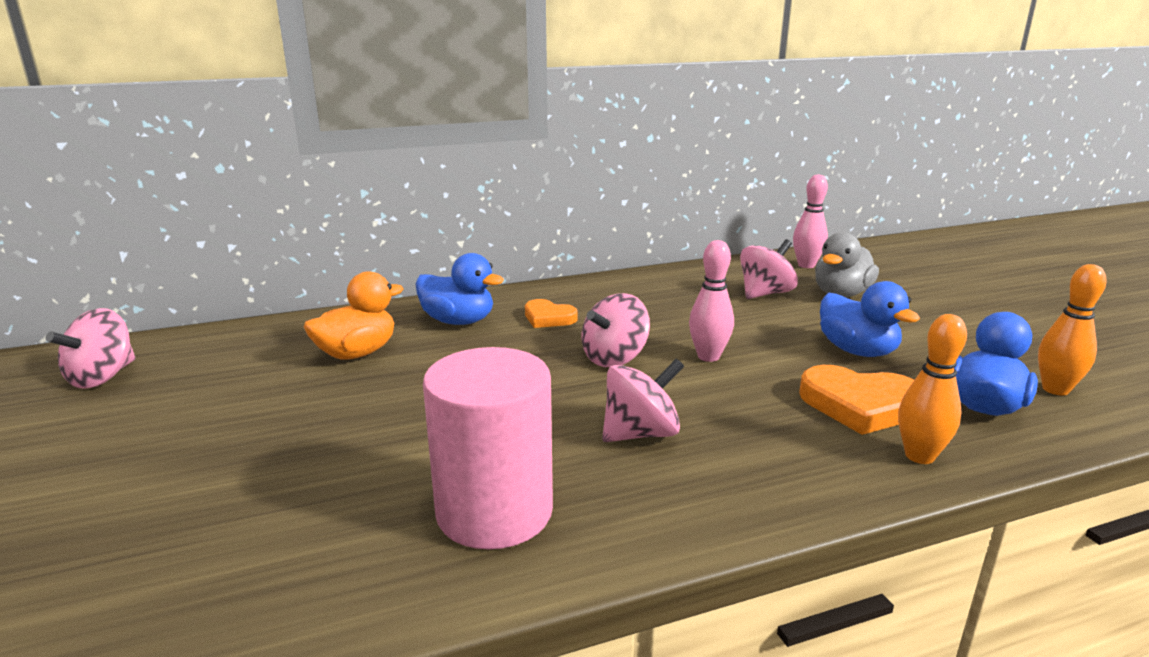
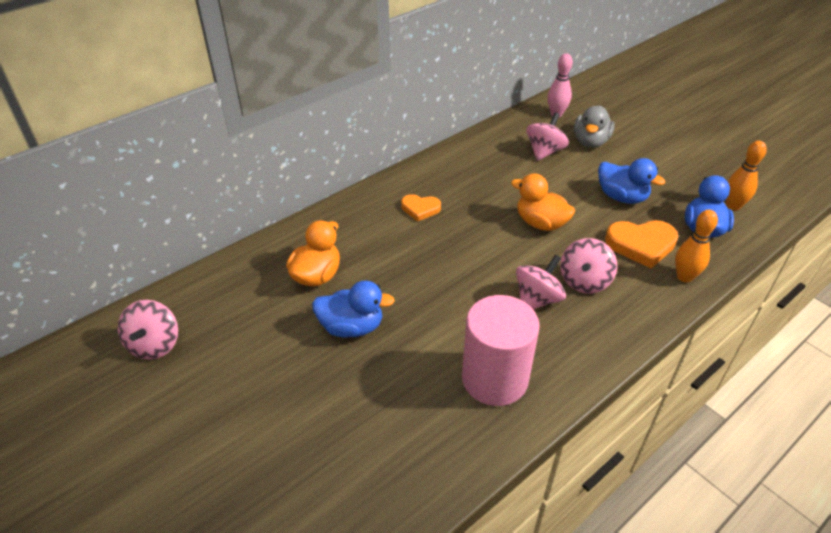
camera: 20 degrees left, 20 degrees up
(458, 321) = (362, 227): blue duck -> blue duck (351, 327)
(614, 358) = (486, 239): pink spinning top -> pink spinning top (584, 281)
(708, 356) = (540, 223): pink bowling pin -> orange duck

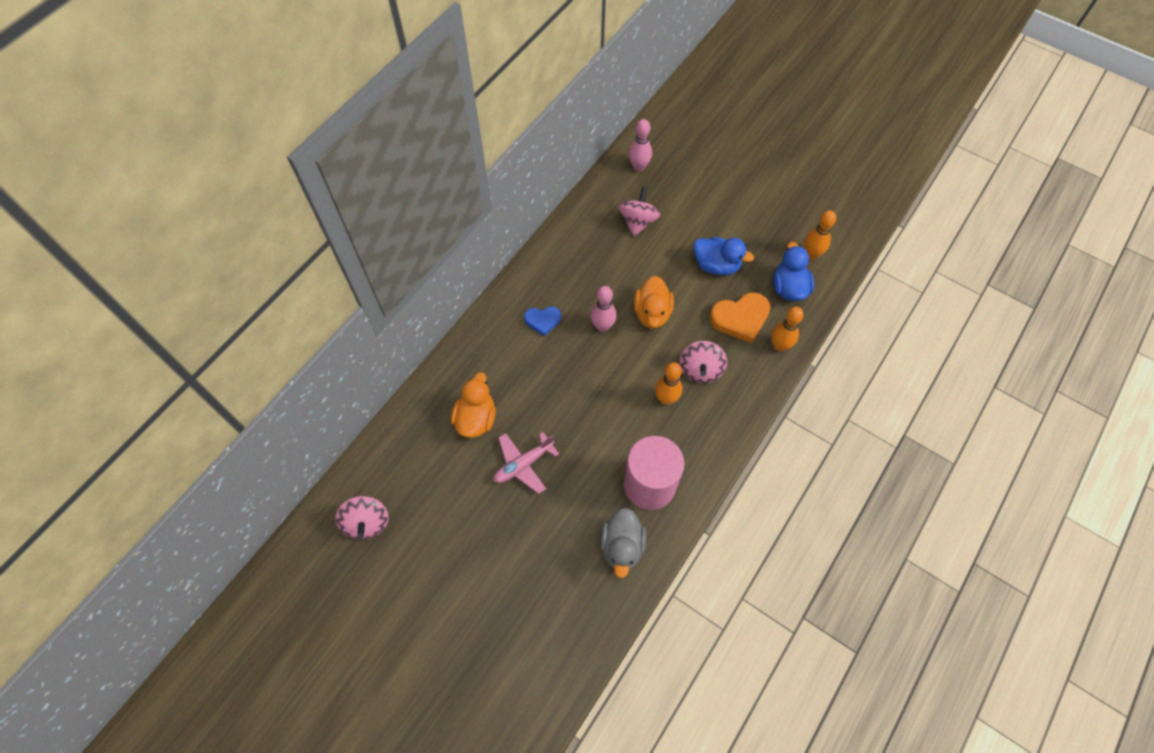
camera: 15 degrees left, 20 degrees up
(351, 327) = (523, 464): blue duck -> pink plane
(420, 209) = (543, 320): orange heart -> blue heart
(483, 224) = (602, 326): none -> pink bowling pin
(537, 299) = (666, 399): pink spinning top -> orange bowling pin
(540, 223) = (652, 313): orange duck -> orange duck turned 105 degrees counterclockwise
(590, 142) = (677, 199): grey duck -> grey duck (622, 546)

